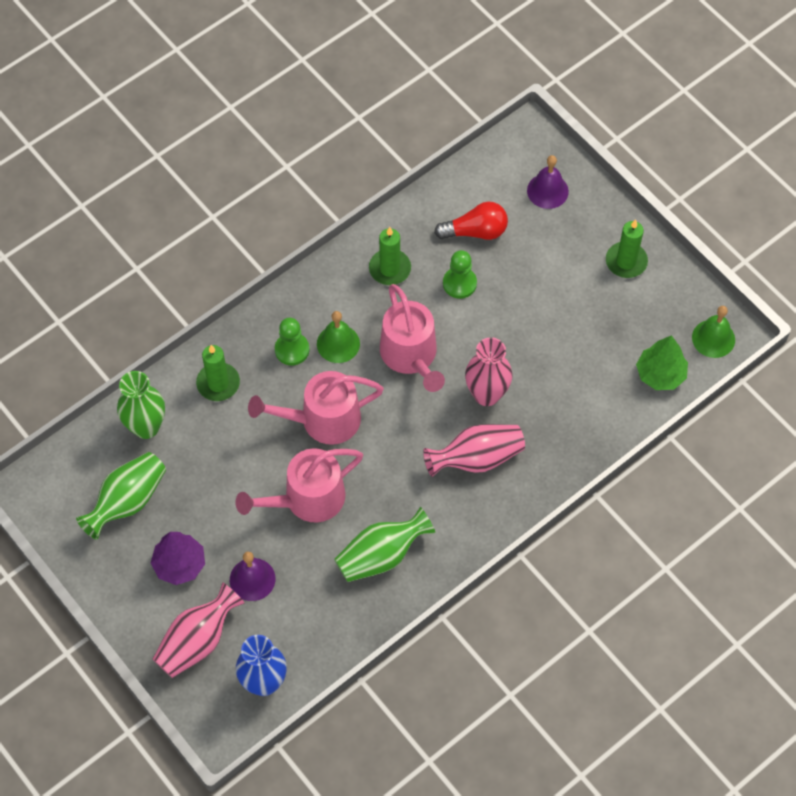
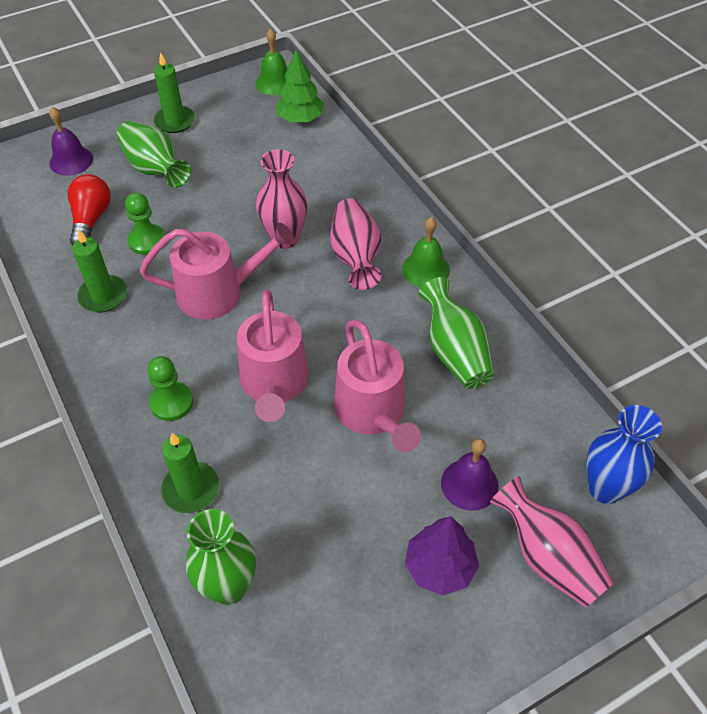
camera: 80 degrees left, 10 degrees down
(127, 501) = (336, 625): green vase -> green vase (155, 169)
(338, 343) = (180, 356): green bell -> green bell (425, 269)

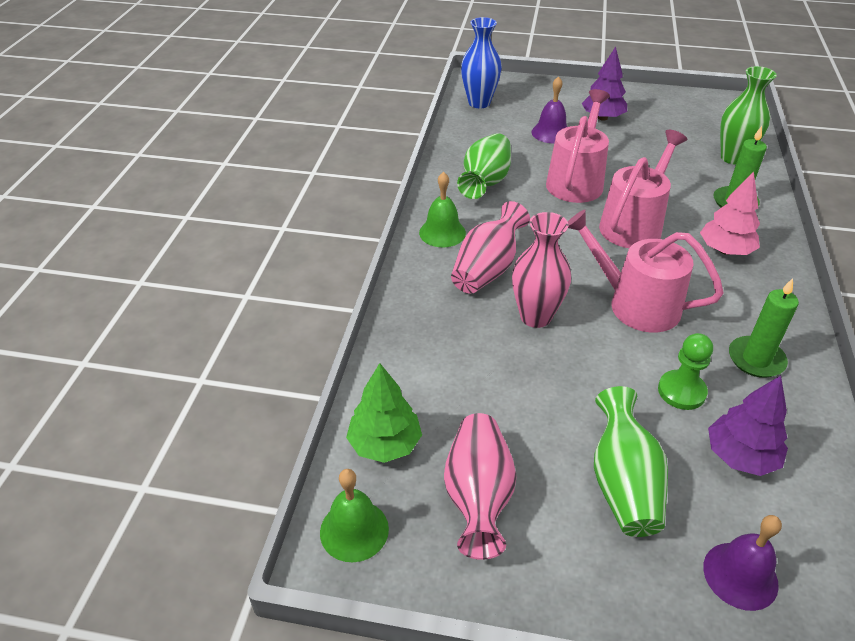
camera: 140 degrees left, 10 degrees down
(91, 219) = (740, 456): red light bulb -> purple tree
(171, 402) = (725, 250): green pawn -> pink tree
(175, 121) = (548, 552): green candle -> none
(548, 557) = (541, 99): pink vase -> pink vase (478, 496)

